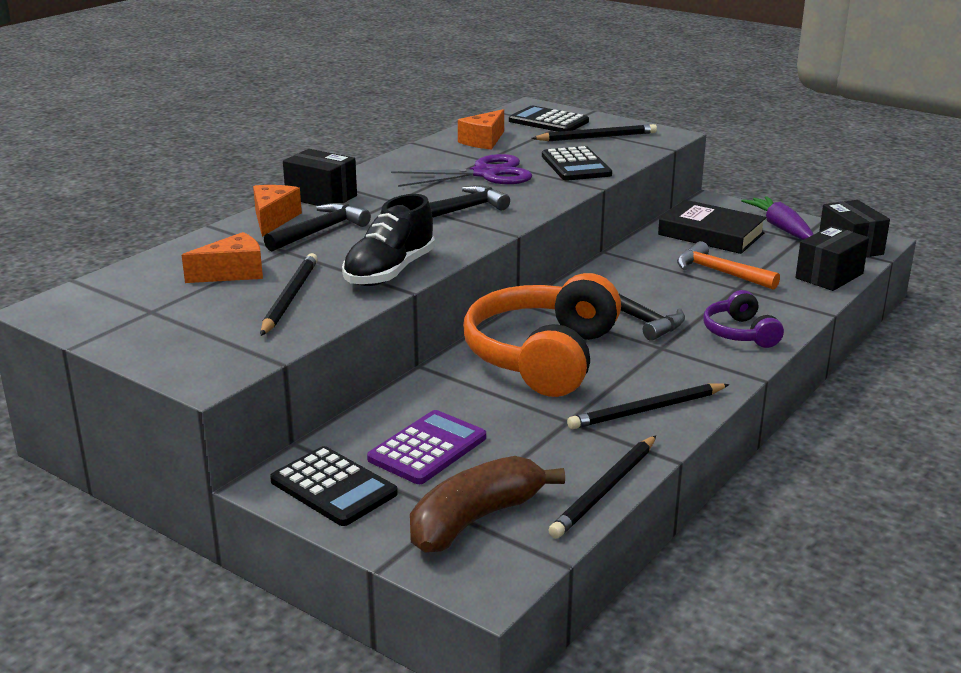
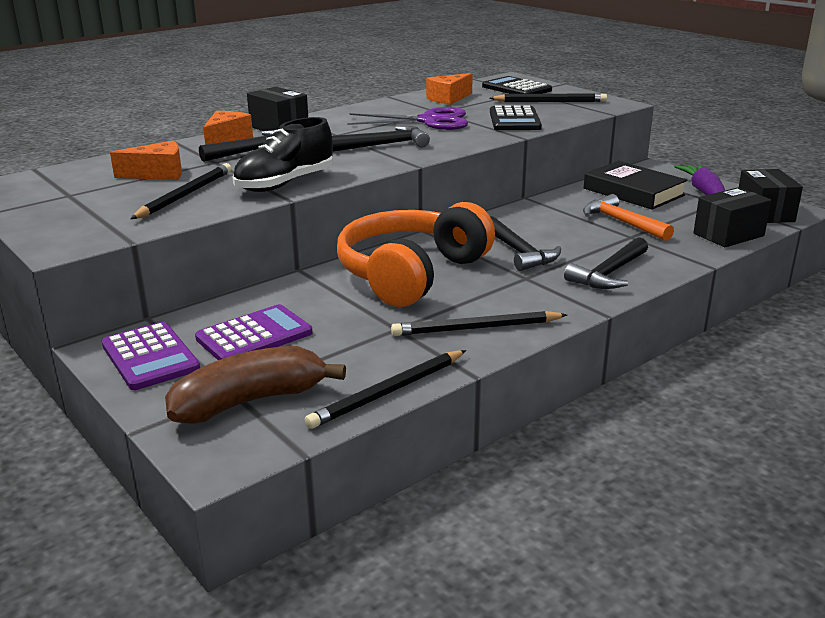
camera: 15 degrees right, 0 degrees up
(333, 487) = (150, 357): black calculator -> purple calculator
(740, 333) = (609, 273): purple headphones -> black hammer

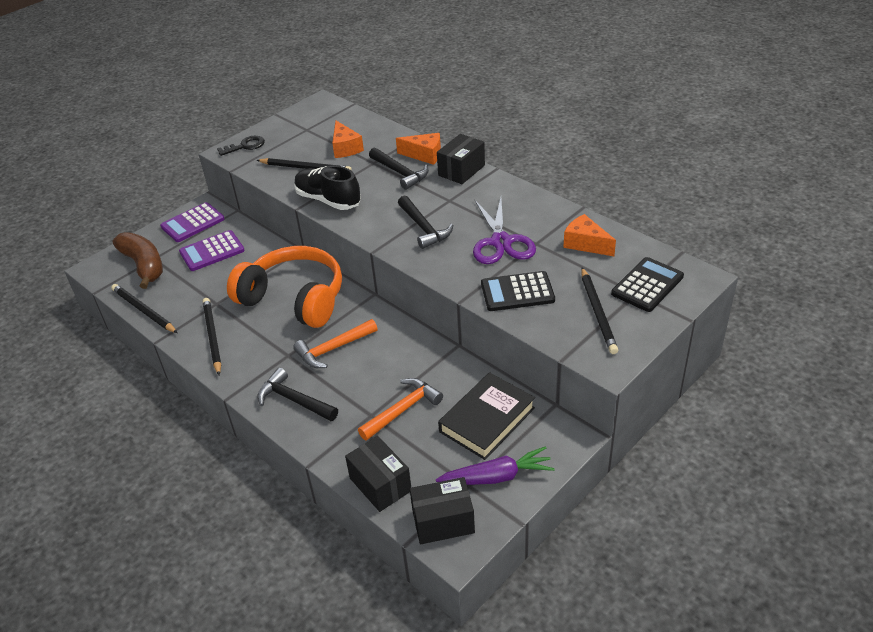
camera: 85 degrees right, 15 degrees up
(63, 233) = (245, 146): none -> black key
(254, 336) = (212, 251): purple calculator -> purple calculator turned 105 degrees clockwise
(519, 252) = (333, 349): black hammer -> orange hammer

